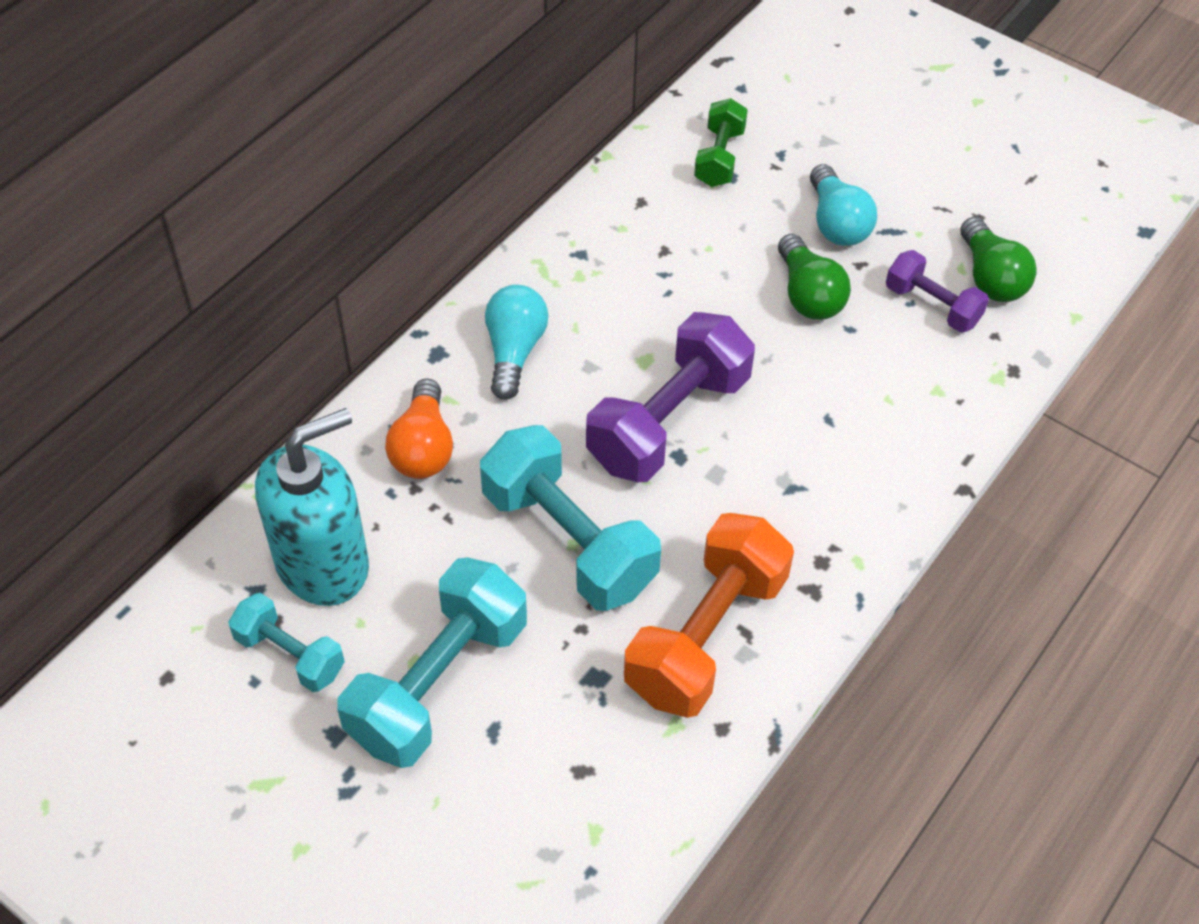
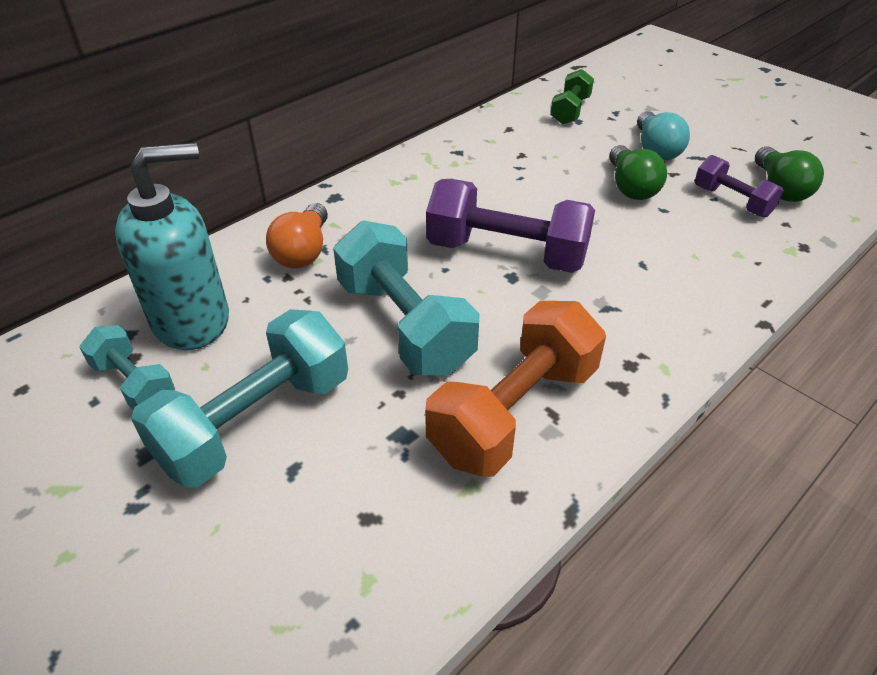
camera: 10 degrees right, 10 degrees down
(514, 351) = (393, 201): turquoise light bulb -> none
(668, 421) = (507, 253): purple dumbbell -> purple dumbbell turned 60 degrees clockwise

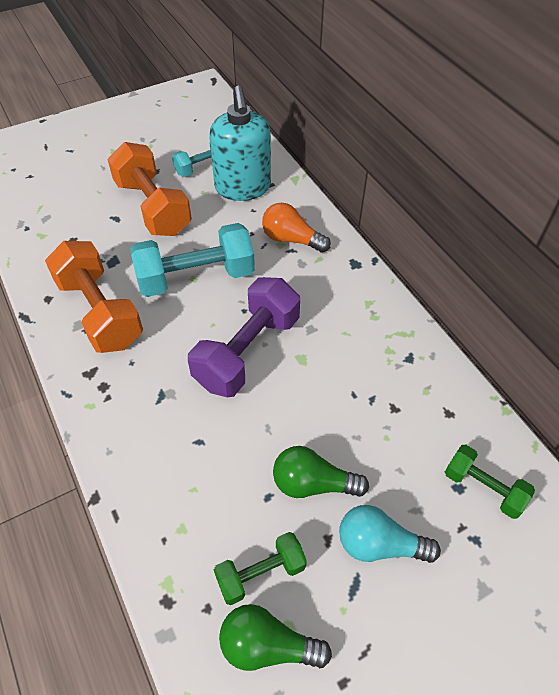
camera: 105 degrees right, 10 degrees up
(255, 421) = (153, 207): turquoise dumbbell -> orange dumbbell
(732, 201) = (261, 573): purple dumbbell -> green dumbbell

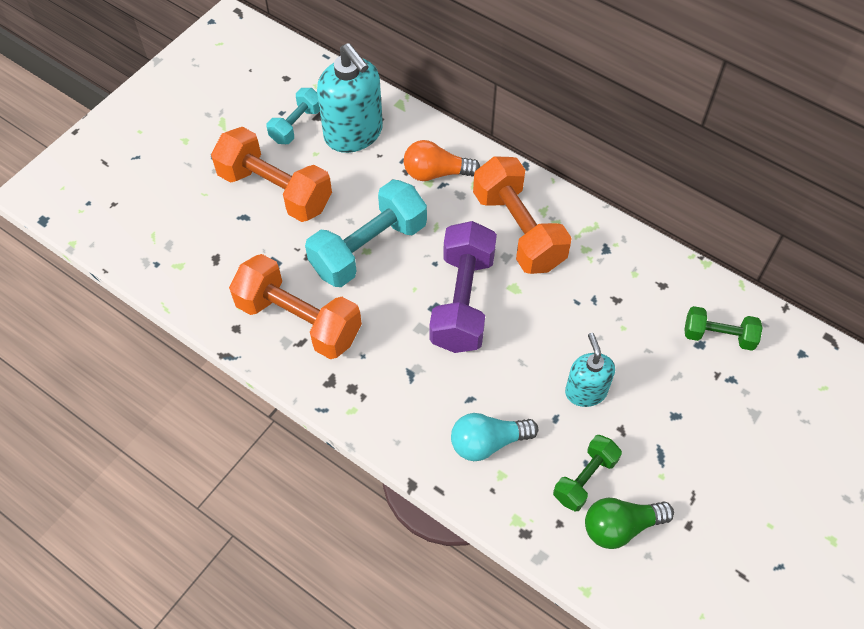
camera: 25 degrees left, 5 degrees up
(313, 483) = (585, 391): green light bulb -> turquoise soap dispenser
(335, 311) = (518, 230): none -> orange dumbbell
(379, 544) = (663, 415): turquoise light bulb -> turquoise light bulb (488, 442)

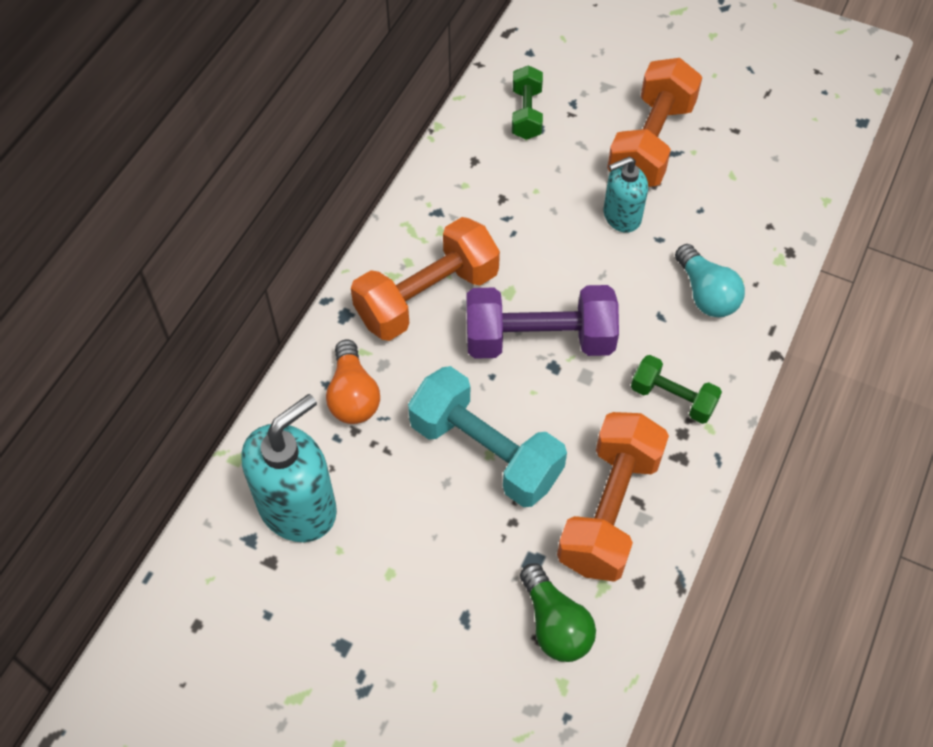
camera: 100 degrees left, 0 degrees up
(275, 190) = (412, 587): orange dumbbell -> orange dumbbell (650, 143)
(296, 125) = (290, 587): turquoise dumbbell -> none
(585, 479) = (717, 209): green dumbbell -> green dumbbell (673, 398)
(621, 527) = (755, 179): green light bulb -> green light bulb (555, 624)

